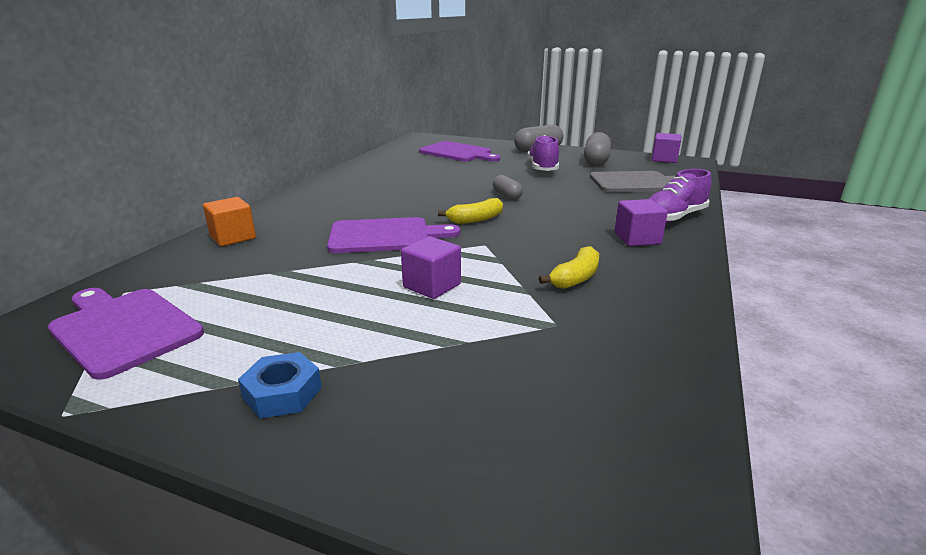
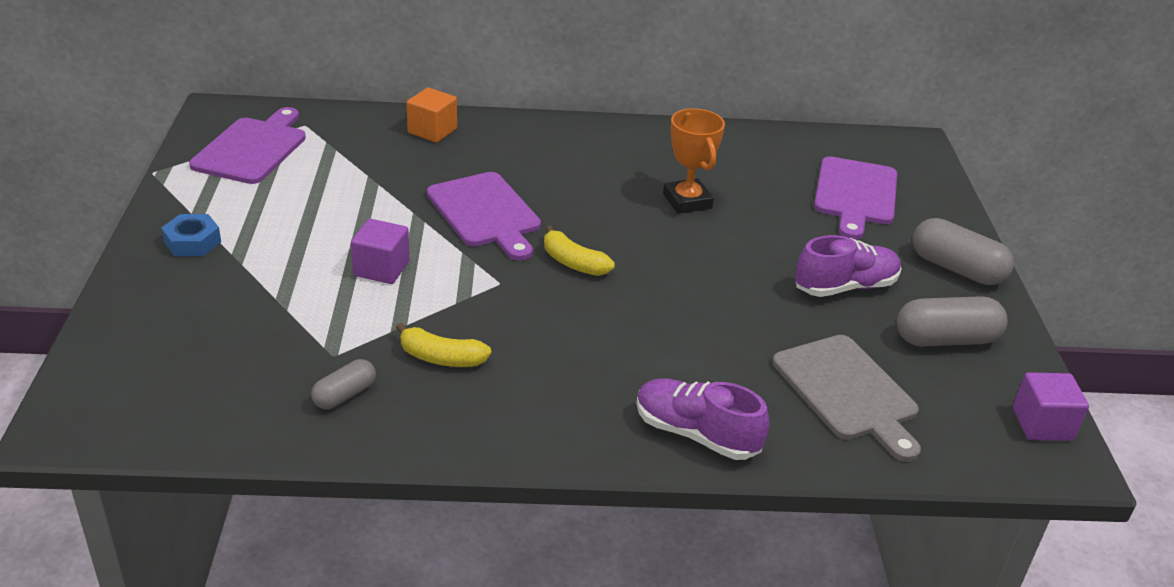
camera: 65 degrees right, 10 degrees up
(429, 182) = (687, 201): none -> orange trophy
(507, 195) = (682, 272): grey capsule -> grey capsule (345, 395)
(637, 239) = (587, 400): purple cube -> none

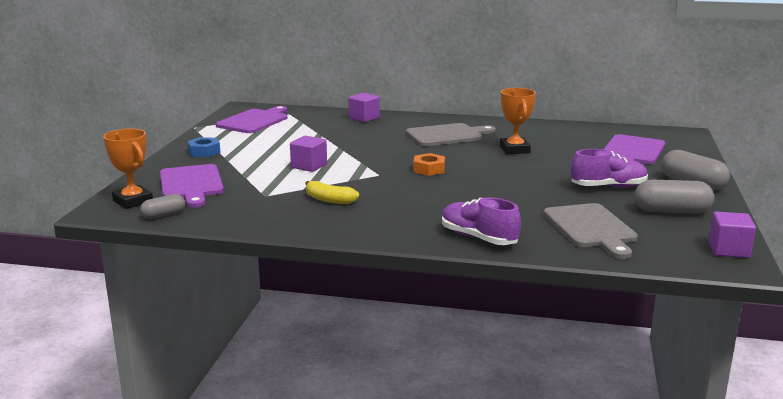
camera: 15 degrees right, 15 degrees down
(111, 392) = (133, 201): none -> orange trophy
(345, 395) = (264, 210): grey capsule -> grey capsule (164, 215)
(432, 131) = (364, 118): orange cube -> purple cube
(485, 213) = (382, 149): purple cutting board -> purple cutting board (191, 184)
(573, 263) = (429, 169): yellow banana -> orange nut
(575, 170) = (447, 135): none -> grey cutting board

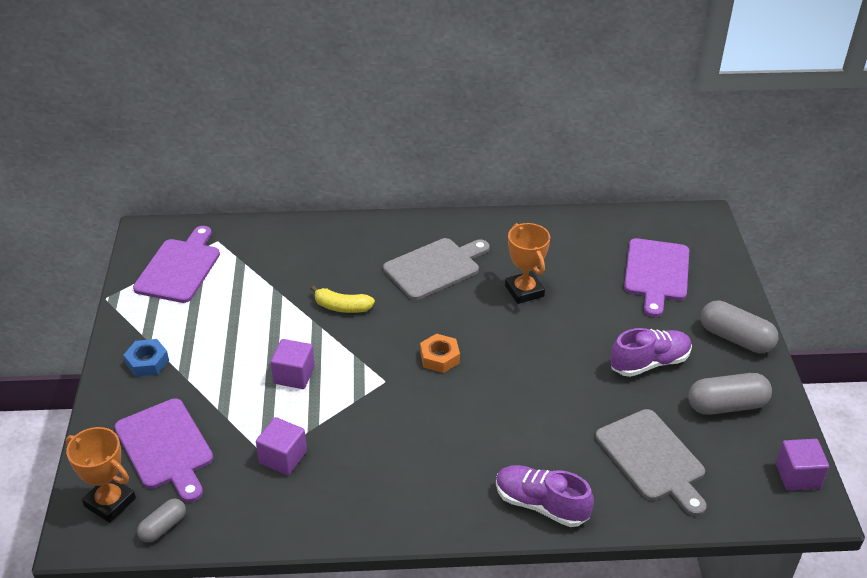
camera: 15 degrees left, 20 degrees up
(329, 200) = (347, 453): yellow banana -> yellow banana (342, 307)
(364, 118) = (318, 238): purple cube -> purple cube (283, 457)

